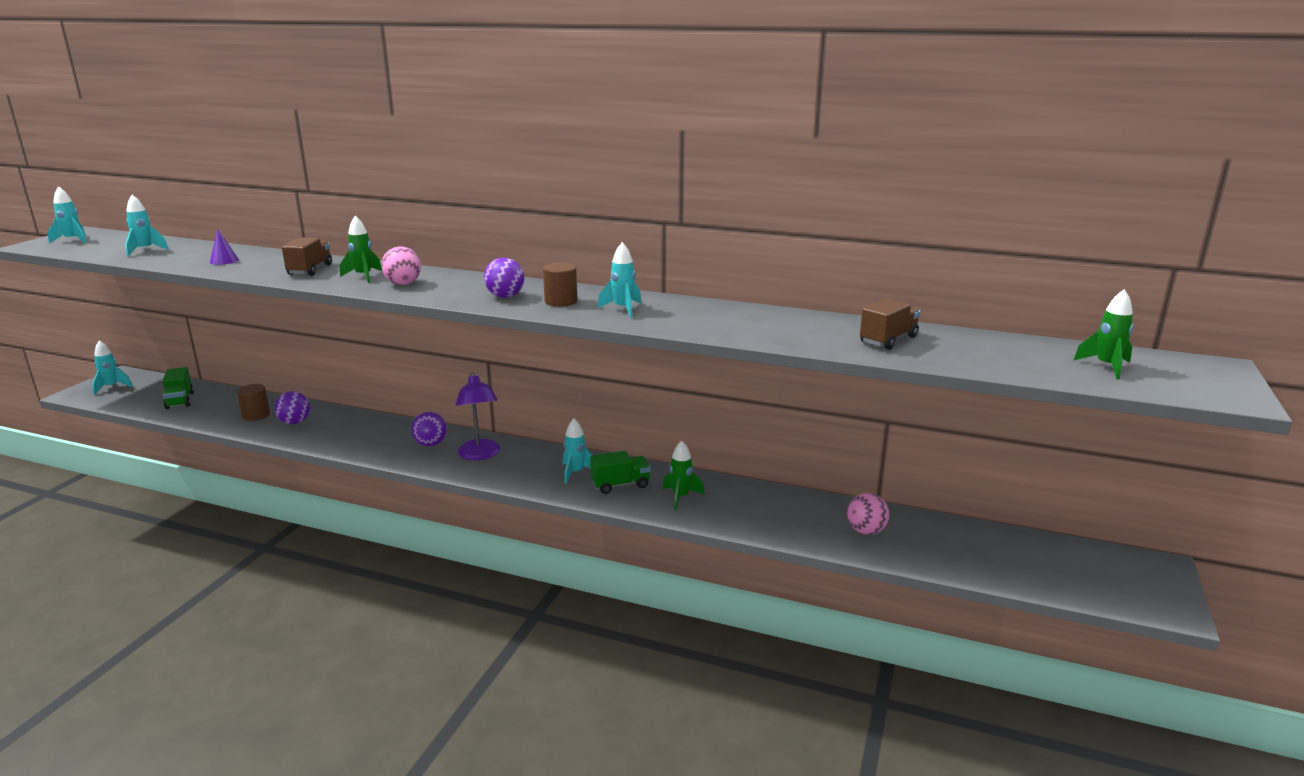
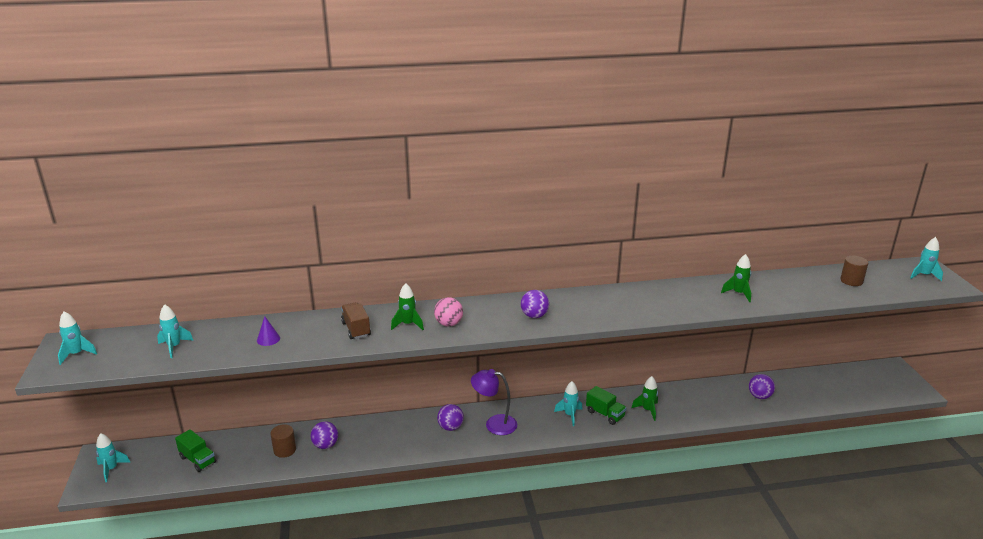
camera: 30 degrees left, 5 degrees up
(480, 455) = (494, 424): purple lamp -> purple lamp turned 150 degrees clockwise
(561, 301) = (574, 310): brown cylinder -> brown cylinder (851, 281)
(620, 485) = (605, 414): green truck -> green truck turned 90 degrees clockwise
(623, 309) = (619, 306): turquoise rocket -> turquoise rocket (923, 275)
(866, 531) = (759, 396): pink ball -> purple ball
(888, 340) = (780, 289): brown truck -> none
(1106, 367) = (888, 279): green rocket -> green rocket (738, 293)

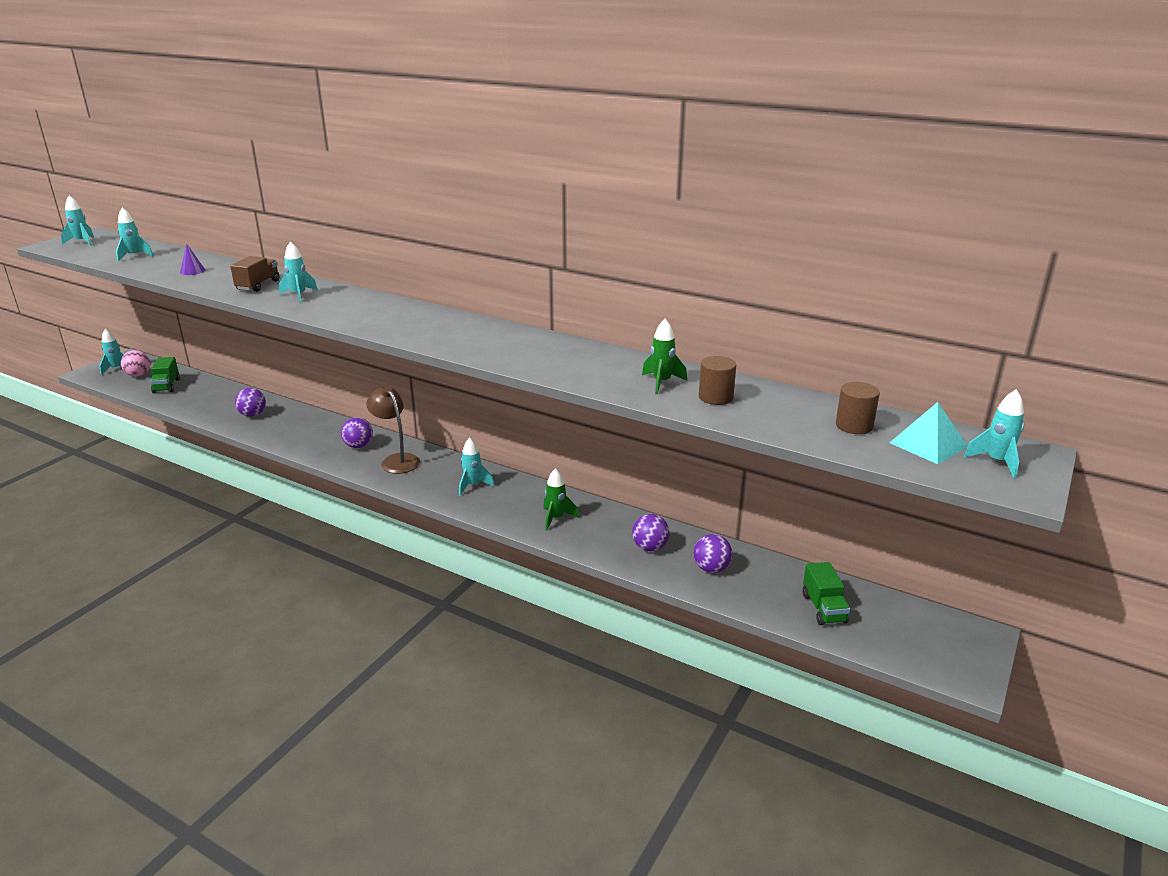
camera: 40 degrees right, 0 degrees up
(285, 450) = (223, 405): brown cylinder -> brown cylinder (715, 397)
(408, 324) = (299, 295): green rocket -> turquoise rocket
(449, 324) = (328, 305): pink ball -> pink ball (138, 375)
(494, 424) = (396, 460): purple lamp -> brown lamp
(534, 316) = (408, 325): purple ball -> purple ball (650, 547)
(605, 414) = (507, 501): green truck -> green truck (824, 608)
(890, 278) = (928, 444): none -> turquoise pyramid

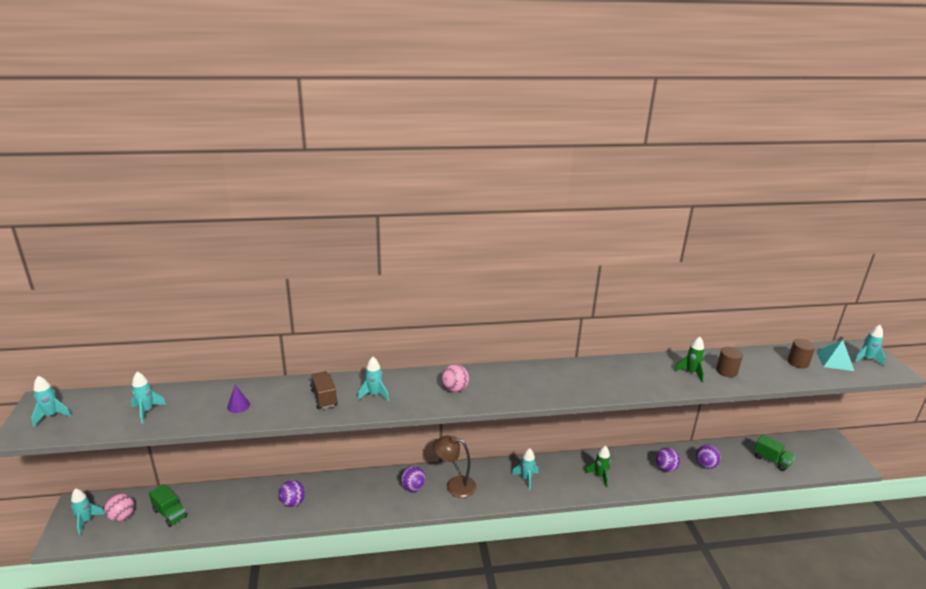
camera: 40 degrees left, 0 degrees up
(372, 313) = (455, 389): none -> pink ball

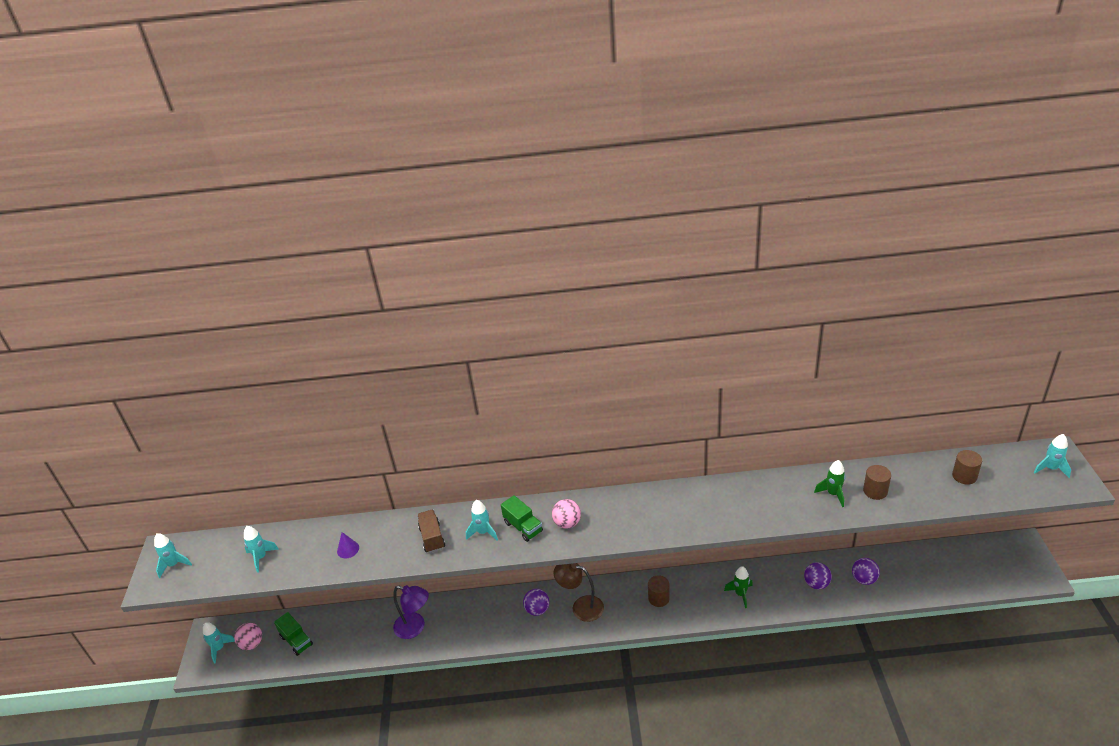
camera: 10 degrees right, 10 degrees up
(293, 502) = (415, 628): purple ball -> purple lamp
(526, 479) = (658, 598): turquoise rocket -> brown cylinder
(771, 460) = (943, 572): green truck -> green truck (523, 527)
(834, 360) = (1010, 472): turquoise pyramid -> none

